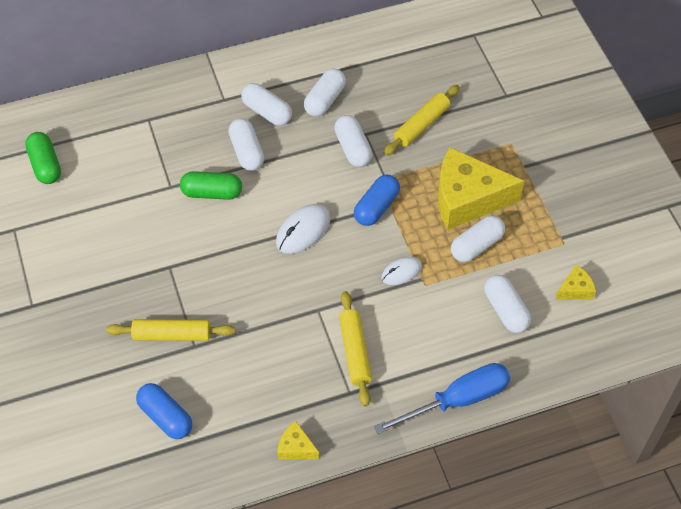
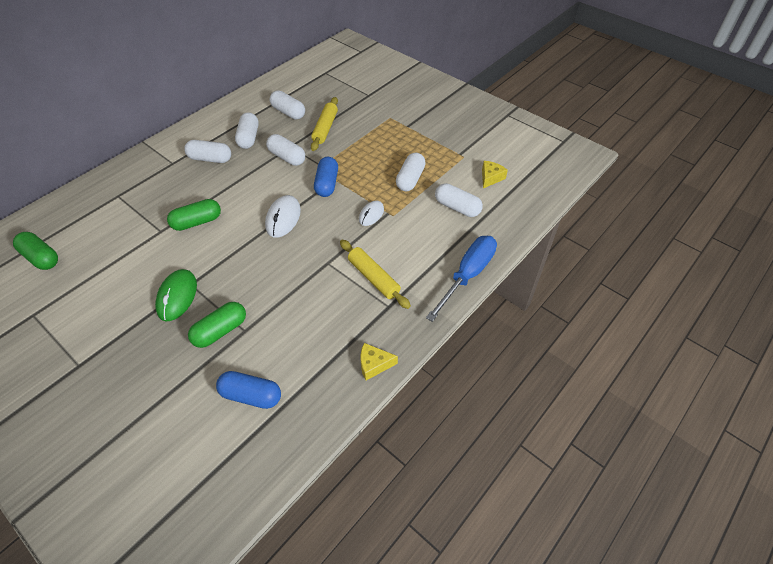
camera: 30 degrees left, 5 degrees down
(150, 275) = (177, 296): none -> green mouse
(172, 334) = (220, 331): yellow rolling pin -> green capsule
(247, 152) = (209, 187): white capsule -> white capsule (288, 112)
(467, 198) = (384, 156): yellow cheese -> none

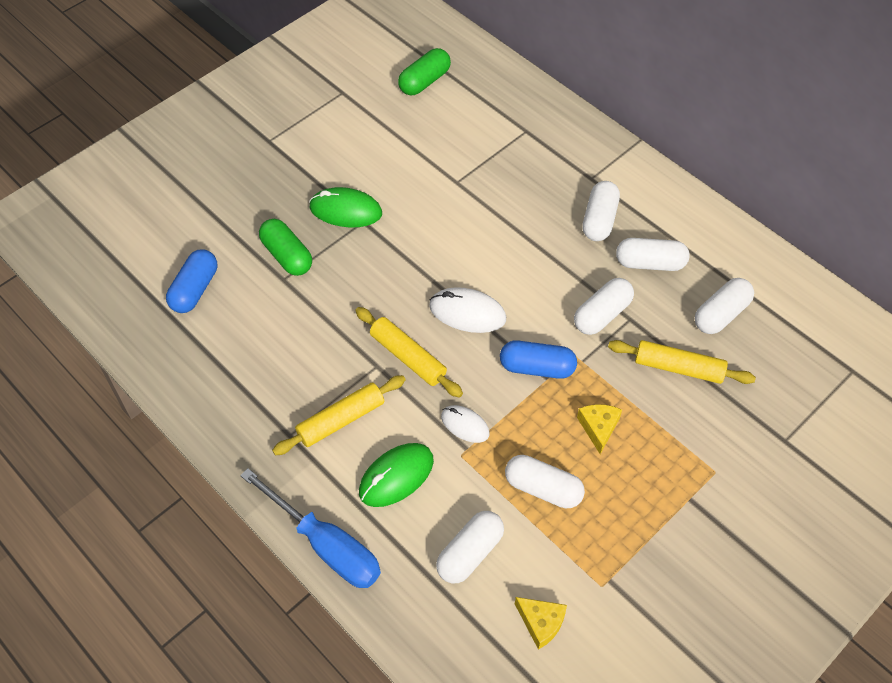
camera: 95 degrees right, 5 degrees up
(197, 222) = (468, 217): green capsule -> none
(320, 246) = (408, 357): none -> yellow rolling pin
(374, 364) = (205, 412): yellow cheese -> yellow cheese (598, 428)
(412, 244) = (396, 476): none -> green mouse

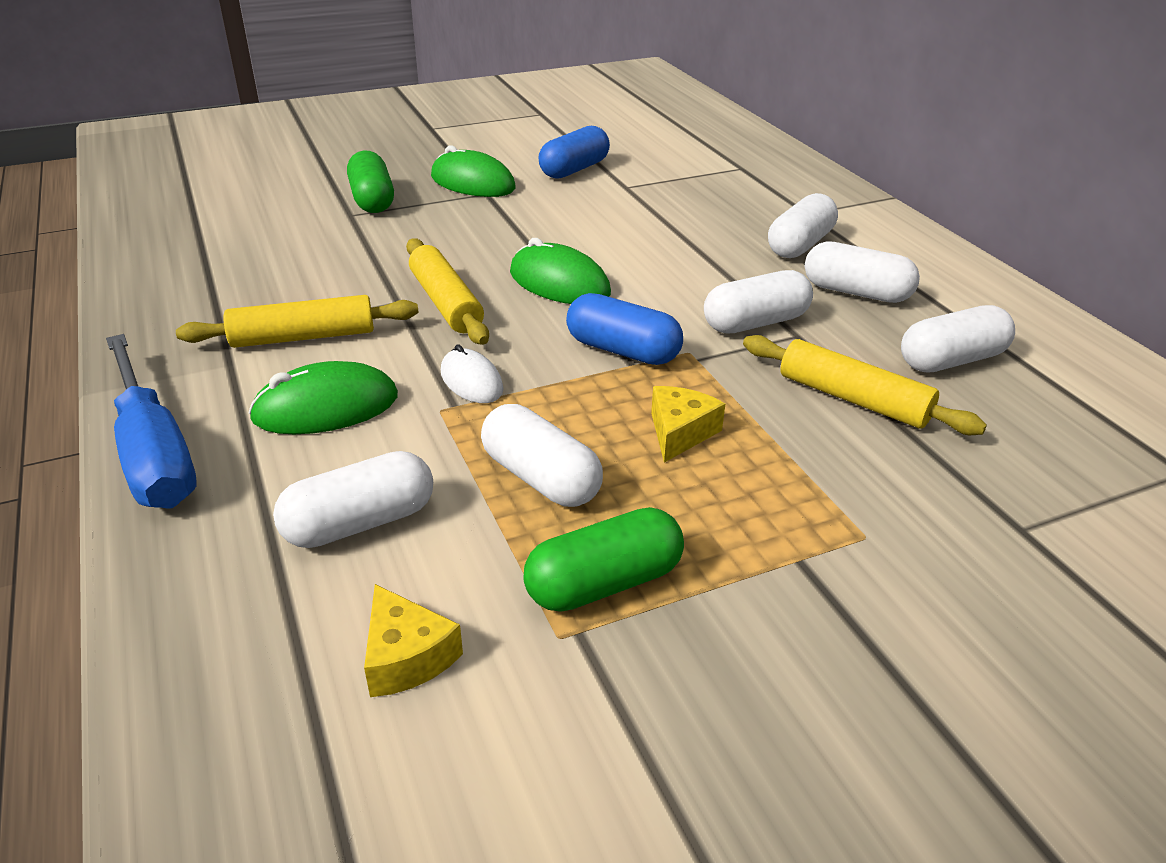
camera: 20 degrees right, 20 degrees down
(195, 289) = (242, 203): blue capsule -> blue capsule (574, 169)
(424, 81) = (640, 121): green capsule -> green capsule (604, 583)
(467, 313) = (559, 283): white mouse -> green mouse

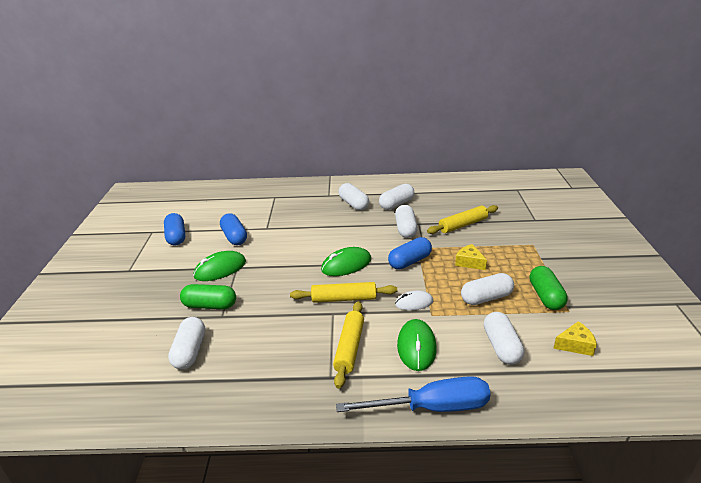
camera: 65 degrees left, 5 degrees down
(540, 131) = (176, 237): none -> blue capsule
(951, 360) = (448, 202): white capsule -> white capsule (190, 351)

